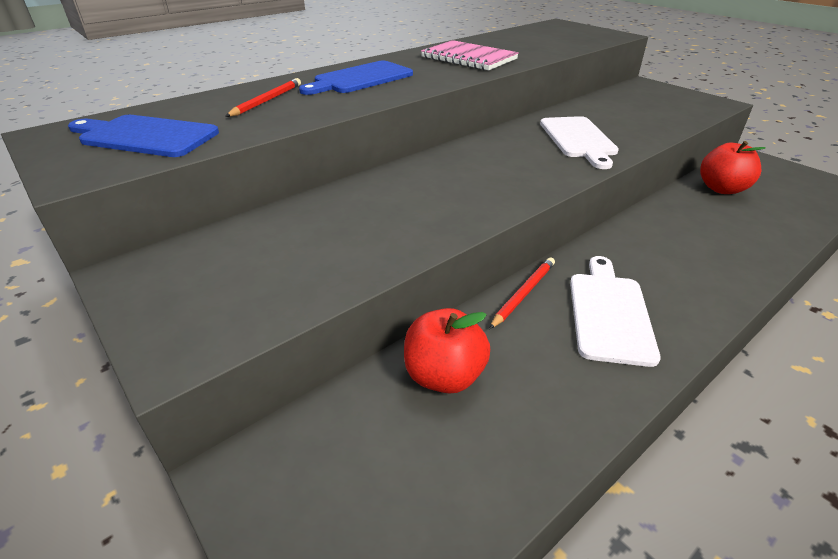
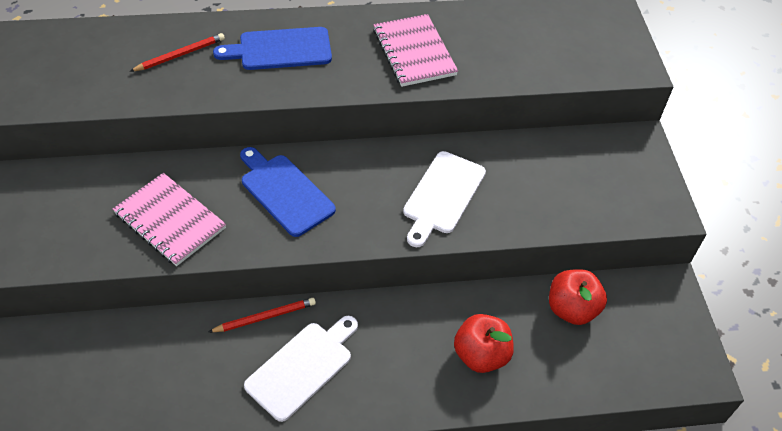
camera: 30 degrees right, 15 degrees up
(145, 136) = (67, 71): blue cutting board -> blue cutting board (285, 192)
(371, 232) = (170, 221): none -> pink notebook
(444, 376) = (151, 348): red apple -> red apple (481, 355)

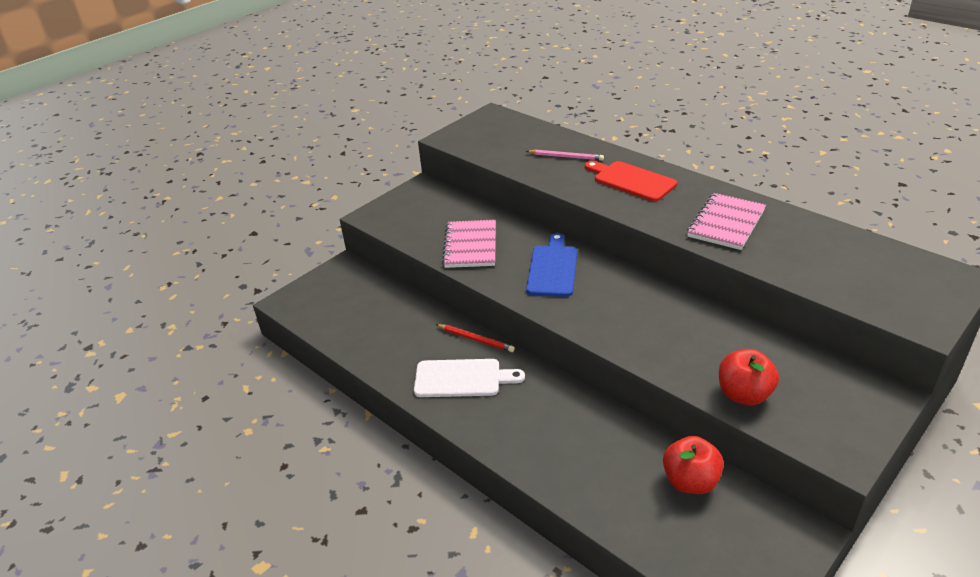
camera: 55 degrees right, 15 degrees down
(180, 55) = (566, 157): red pencil -> pink pencil
(280, 49) = (631, 180): blue cutting board -> red cutting board
(442, 195) = (656, 330): white cutting board -> none
(481, 355) = (581, 456): red apple -> red apple (744, 394)

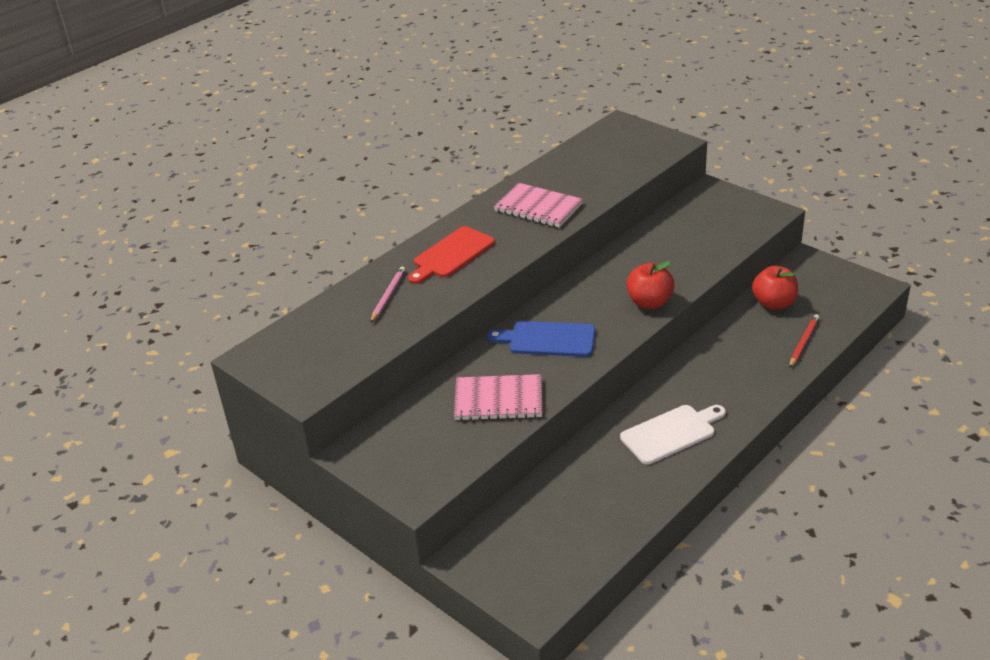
camera: 90 degrees left, 0 degrees up
(462, 378) = (671, 433): white cutting board -> white cutting board turned 60 degrees clockwise
(476, 339) = (610, 427): red pencil -> red pencil (803, 342)
(744, 394) = (718, 245): red apple -> red apple (649, 302)

